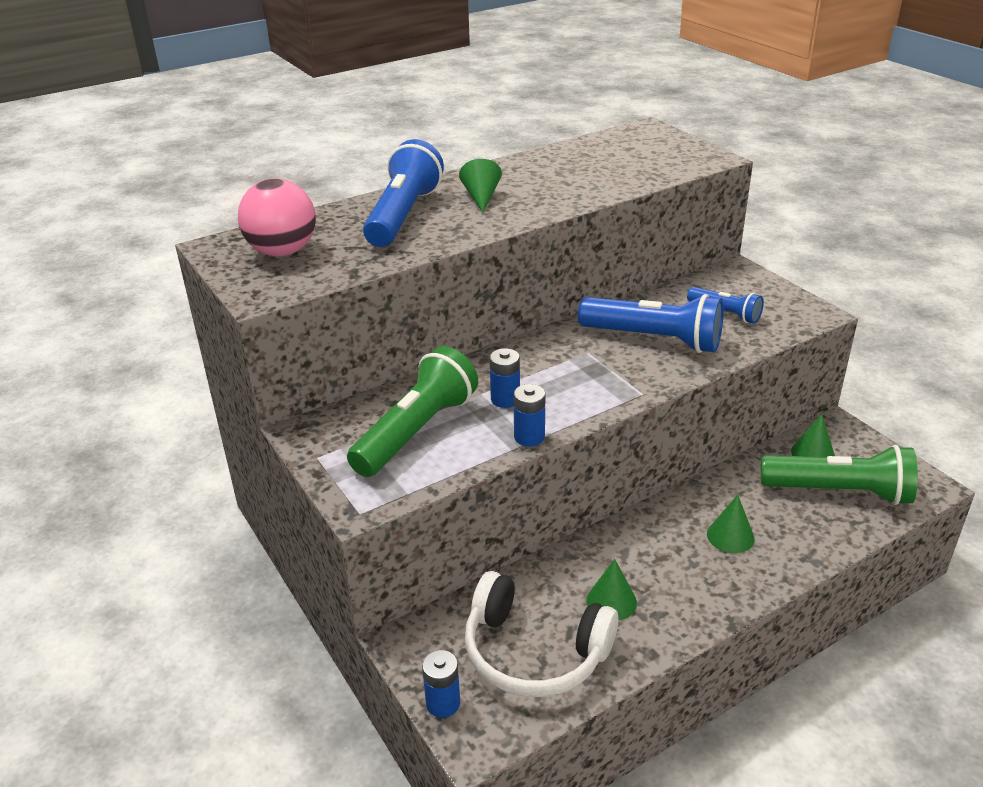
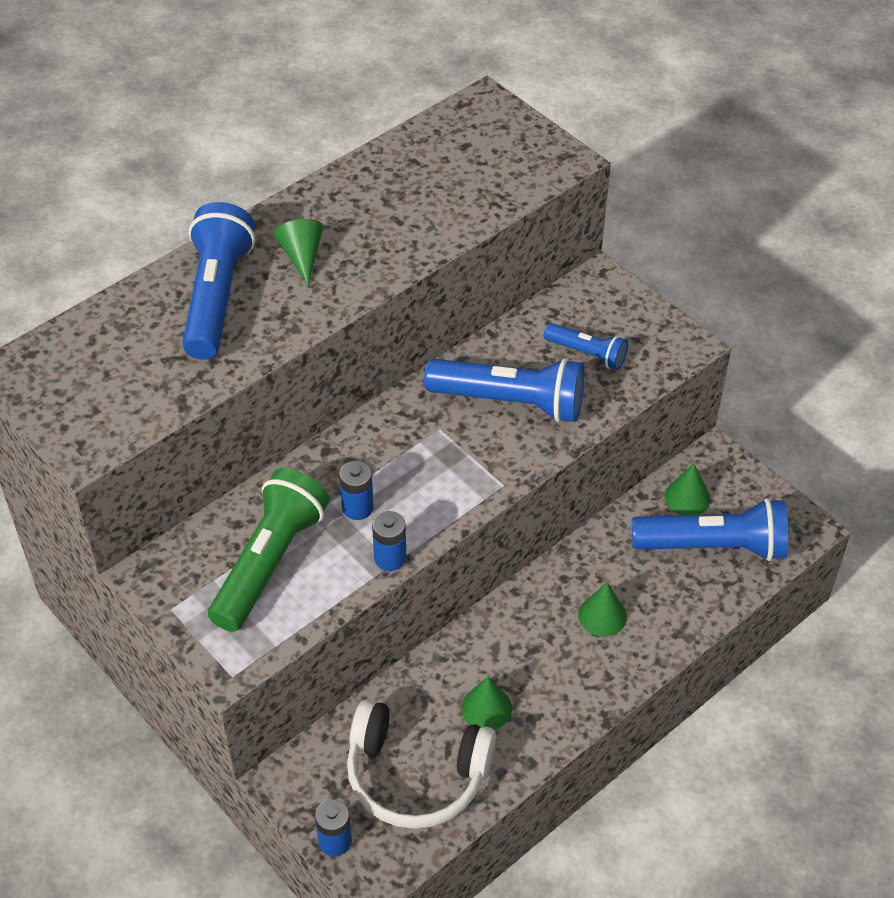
camera: 10 degrees left, 15 degrees up
(282, 252) = (92, 373): pink ball -> none
(839, 491) = (713, 546): green flashlight -> blue flashlight

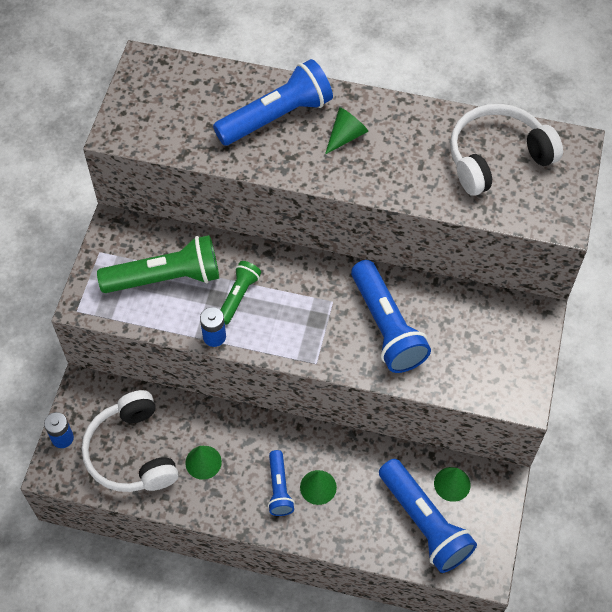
camera: 55 degrees right, 10 degrees up
(357, 507) = (238, 296): blue battery -> green flashlight
(445, 162) = (497, 157): none -> white headphones
(587, 353) = (464, 346): blue flashlight -> blue flashlight (279, 488)

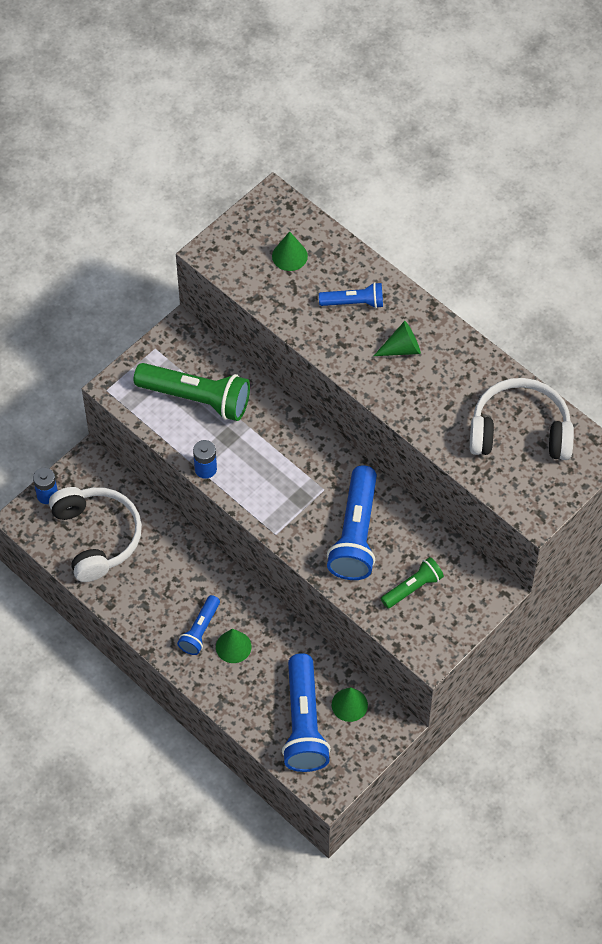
camera: 30 degrees right, 0 degrees up
(132, 453) = (97, 537): white headphones -> white headphones turned 150 degrees clockwise
(203, 462) = (150, 575): green cone -> green cone (289, 256)
(238, 296) = (247, 445): green flashlight -> green flashlight (412, 588)
(276, 117) = (353, 302): blue flashlight -> blue flashlight, size x0.55

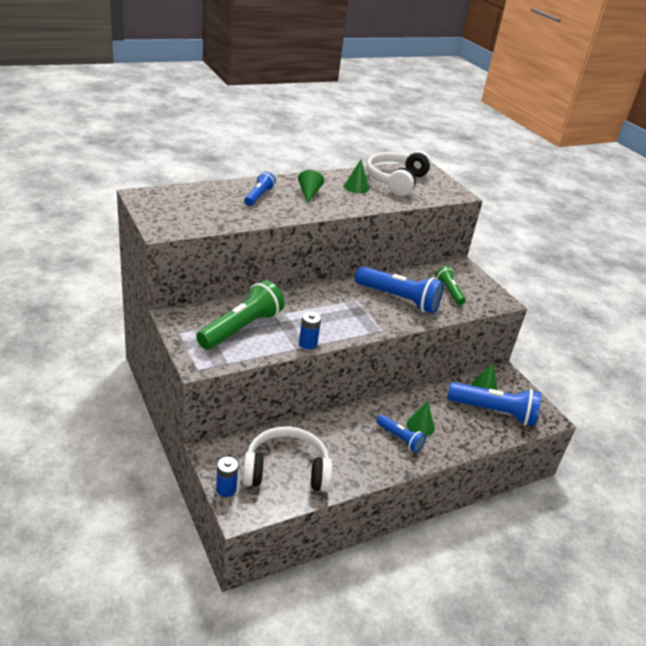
camera: 75 degrees left, 25 degrees down
(289, 256) = (197, 204): green cone -> green cone (356, 187)

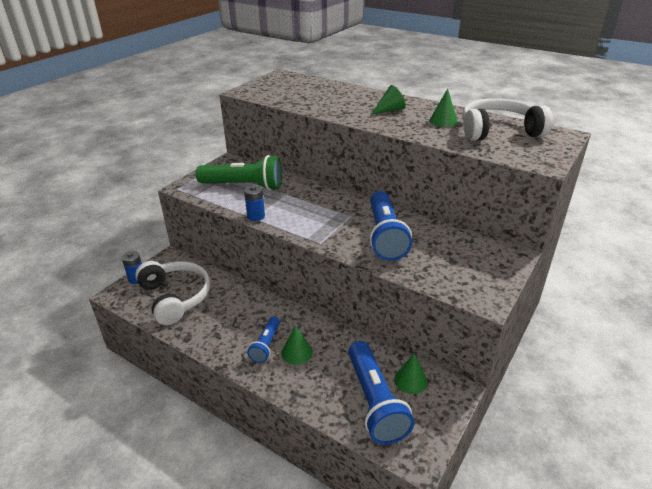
camera: 65 degrees right, 0 degrees up
(258, 196) = (347, 98): blue flashlight -> none
(449, 292) = (446, 260): green flashlight -> none

